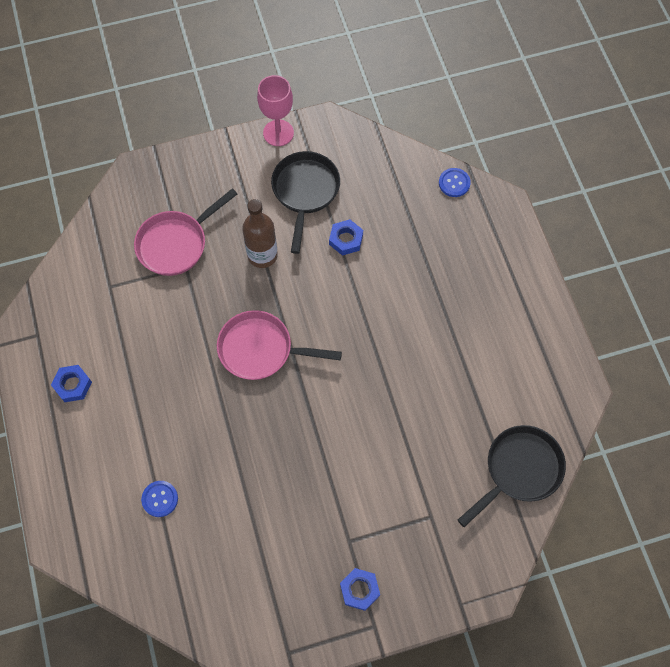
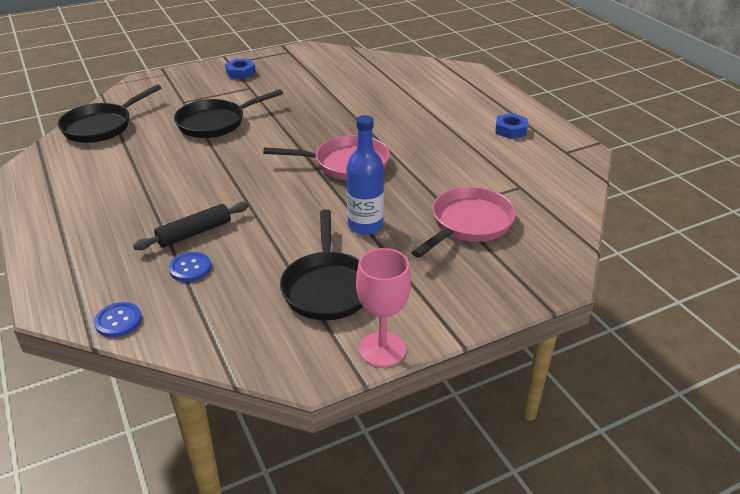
camera: 170 degrees right, 30 degrees down
(160, 499) = (403, 90): blue button -> blue button (190, 268)
(262, 255) = (365, 225): brown bottle -> blue bottle
(346, 239) = (268, 249): blue nut -> none
(391, 456) = (215, 123): none -> black pan
(405, 268) = (194, 233): none -> black rolling pin

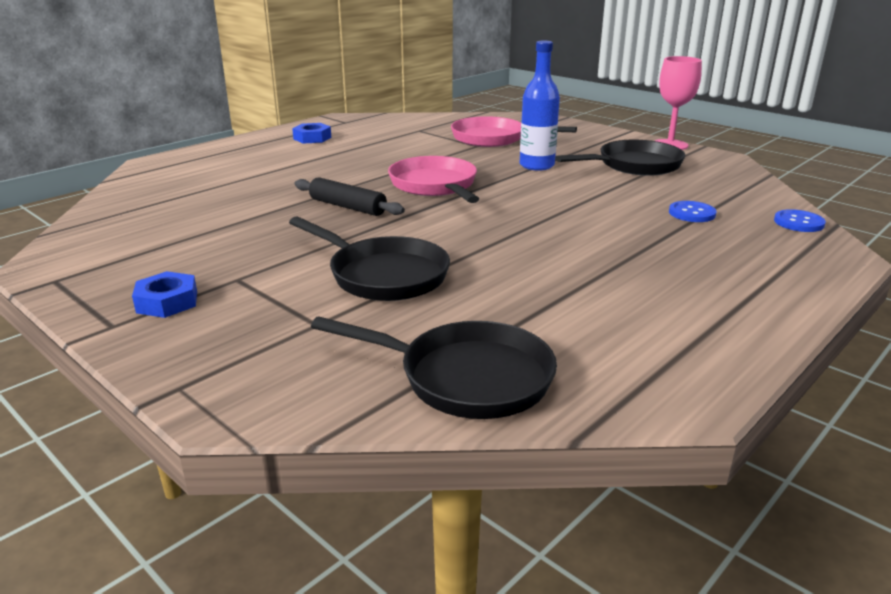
camera: 110 degrees left, 10 degrees down
(194, 233) = (642, 224): black rolling pin -> black rolling pin (347, 207)

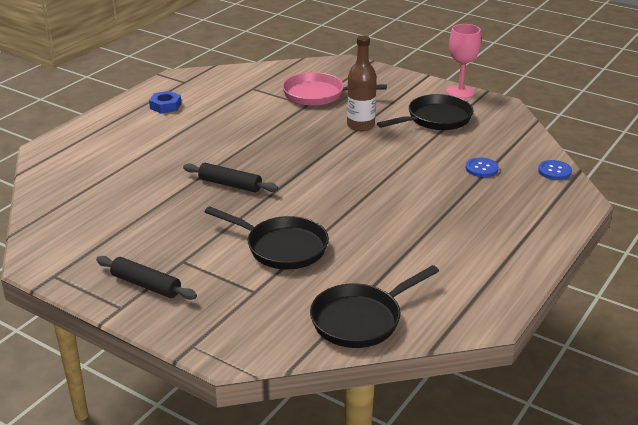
camera: 10 degrees left, 5 degrees up
(167, 302) = (146, 285): blue nut -> black rolling pin
(435, 186) = (288, 156): pink pan -> none
(466, 378) = (360, 319): black pan -> black pan turned 135 degrees clockwise
(536, 165) = (360, 125): blue bottle -> brown bottle

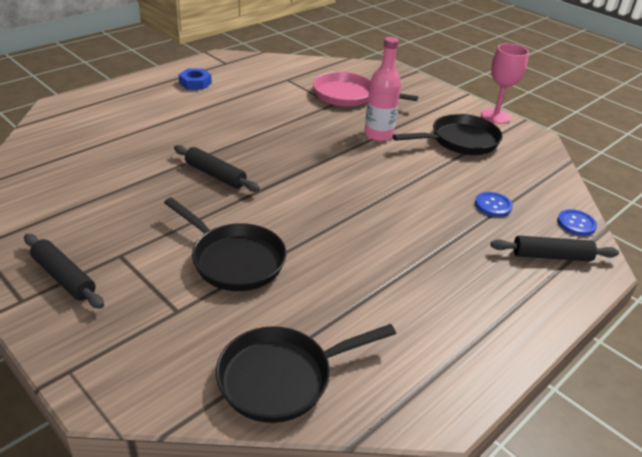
camera: 10 degrees right, 5 degrees up
(360, 125) = (378, 134): brown bottle -> pink bottle
(540, 199) = (551, 256): none -> black rolling pin

